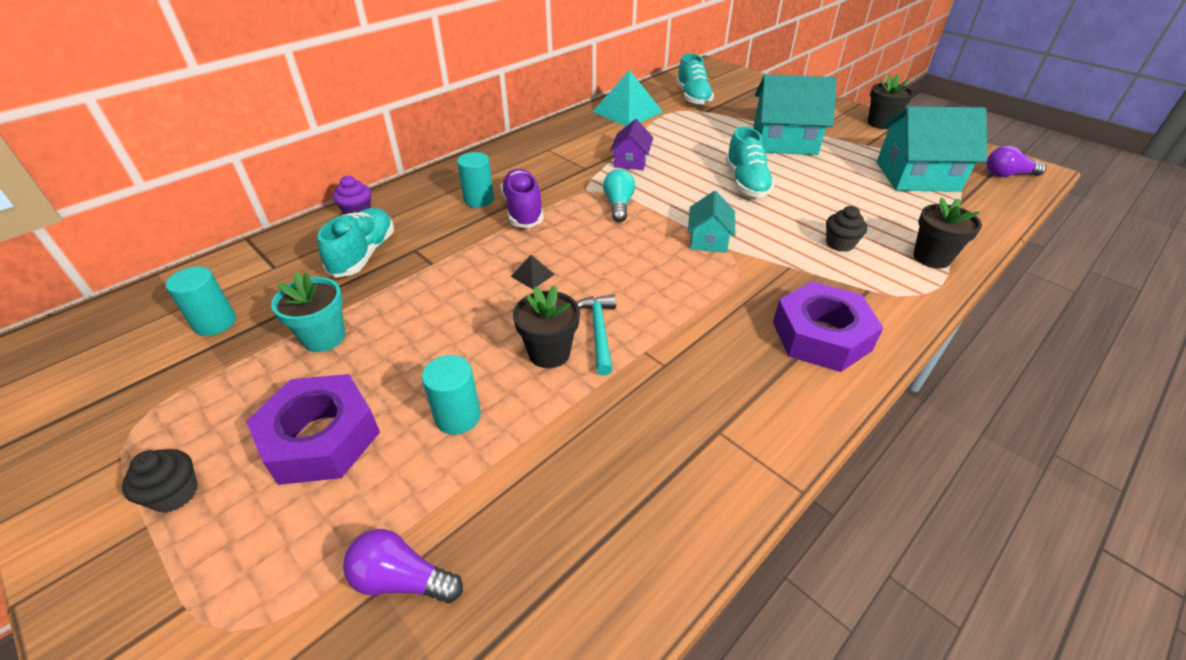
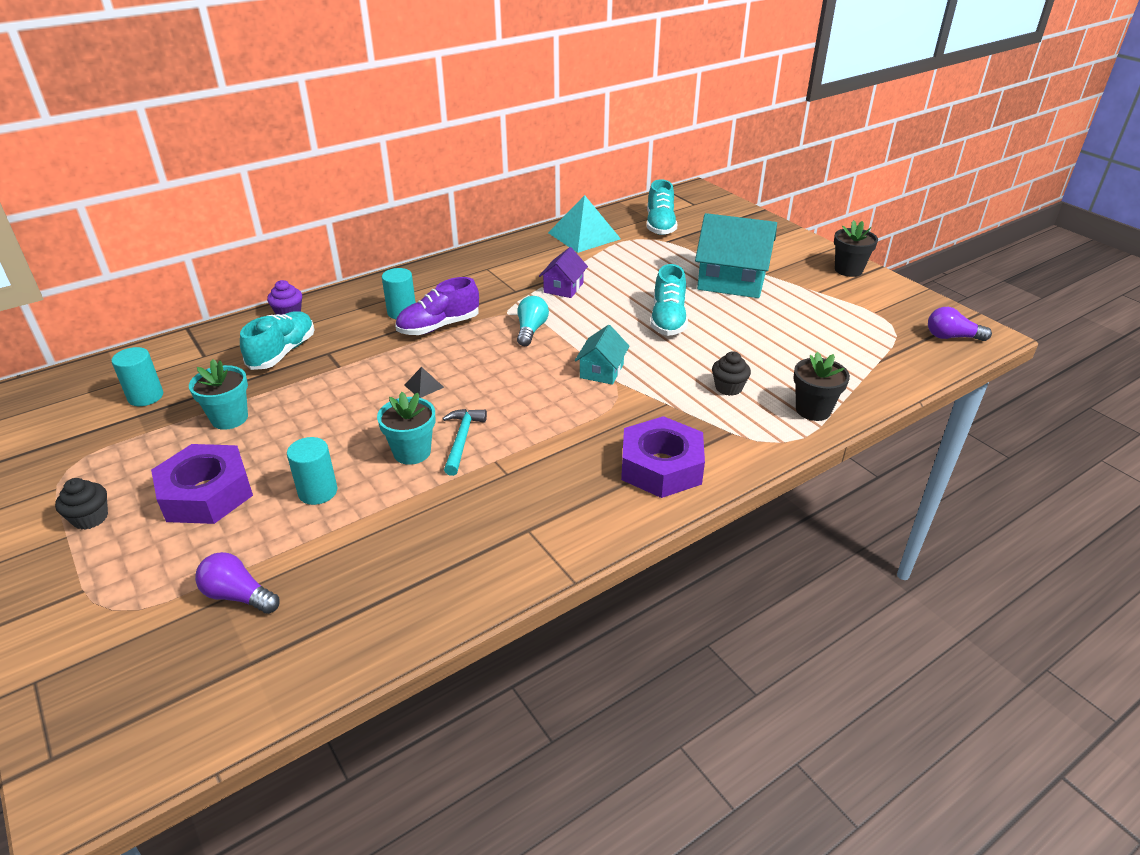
camera: 10 degrees right, 5 degrees down
(523, 210) = (439, 326): purple shoe -> purple shoe turned 120 degrees counterclockwise
(549, 353) = (412, 452): black flower pot -> turquoise flower pot
(917, 176) = (851, 330): turquoise house -> none

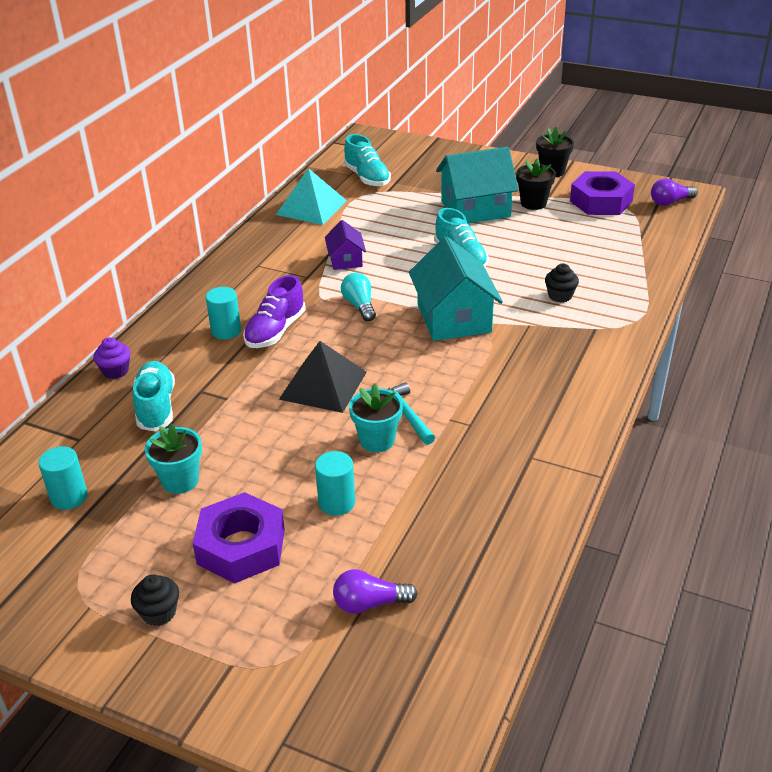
camera: 30 degrees left, 0 degrees up
(424, 386) = (323, 385): black pyramid -> black pyramid, size x2.38
(601, 371) = (454, 318): turquoise house -> turquoise house, size x1.88
(661, 466) = (574, 372): purple nut -> purple nut (600, 201)
(813, 410) = (633, 290): black flower pot -> black flower pot (533, 203)

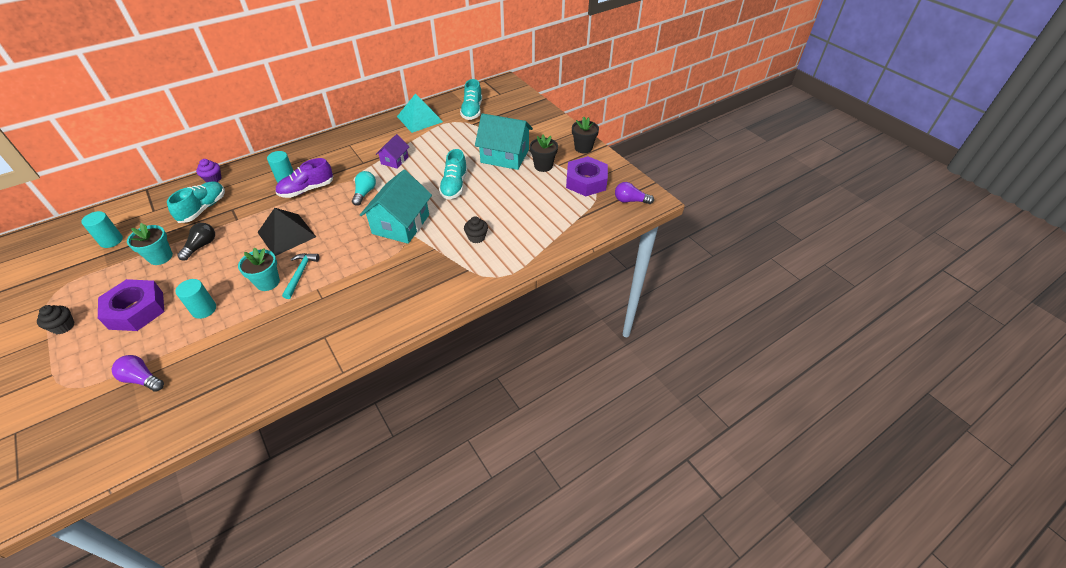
camera: 30 degrees right, 10 degrees up
(222, 445) = (201, 246): none -> black light bulb

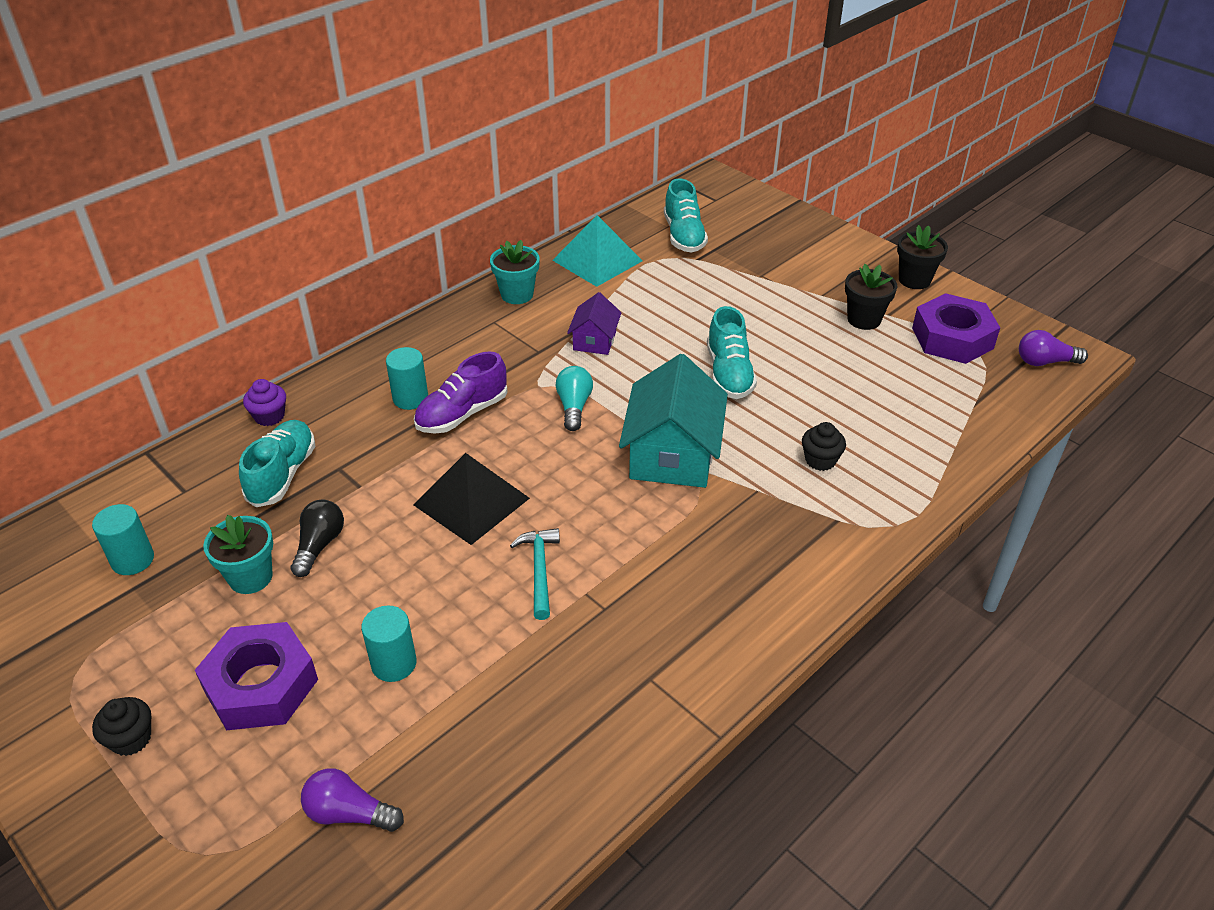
camera: 10 degrees left, 5 degrees down
(267, 282) = (486, 595): turquoise flower pot -> turquoise flower pot (517, 294)
(505, 156) = (787, 309): turquoise house -> none

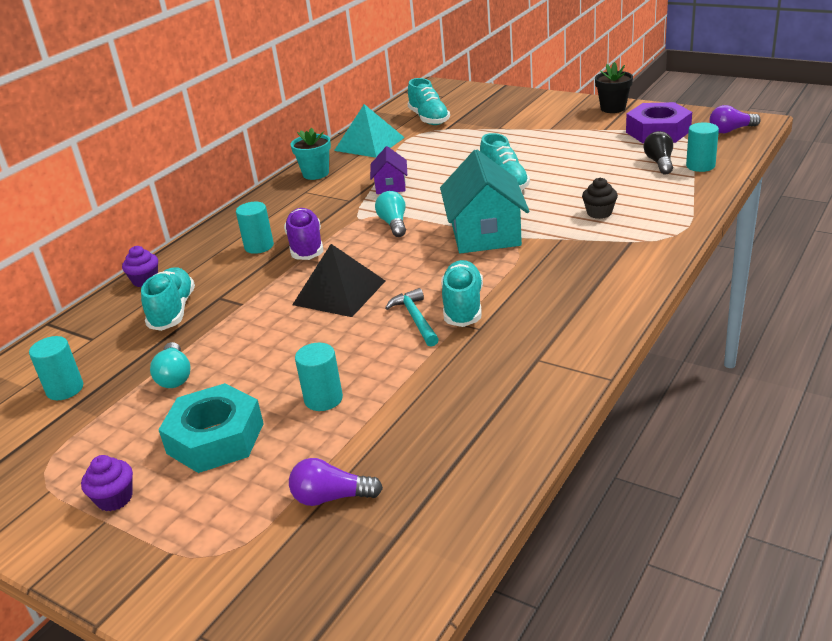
camera: 10 degrees left, 10 degrees down
(131, 739) = (115, 498): black cupcake -> purple cupcake
(250, 577) = (174, 376): turquoise flower pot -> turquoise light bulb
(261, 685) = (215, 438): purple nut -> turquoise nut
(319, 545) = (225, 345): black light bulb -> black light bulb (659, 163)
(462, 414) = (306, 246): purple shoe -> purple shoe turned 135 degrees clockwise
(600, 567) = (463, 306): none -> turquoise shoe
(864, 319) = (588, 135): black flower pot -> none
(978, 414) = (700, 166): none -> turquoise cylinder

